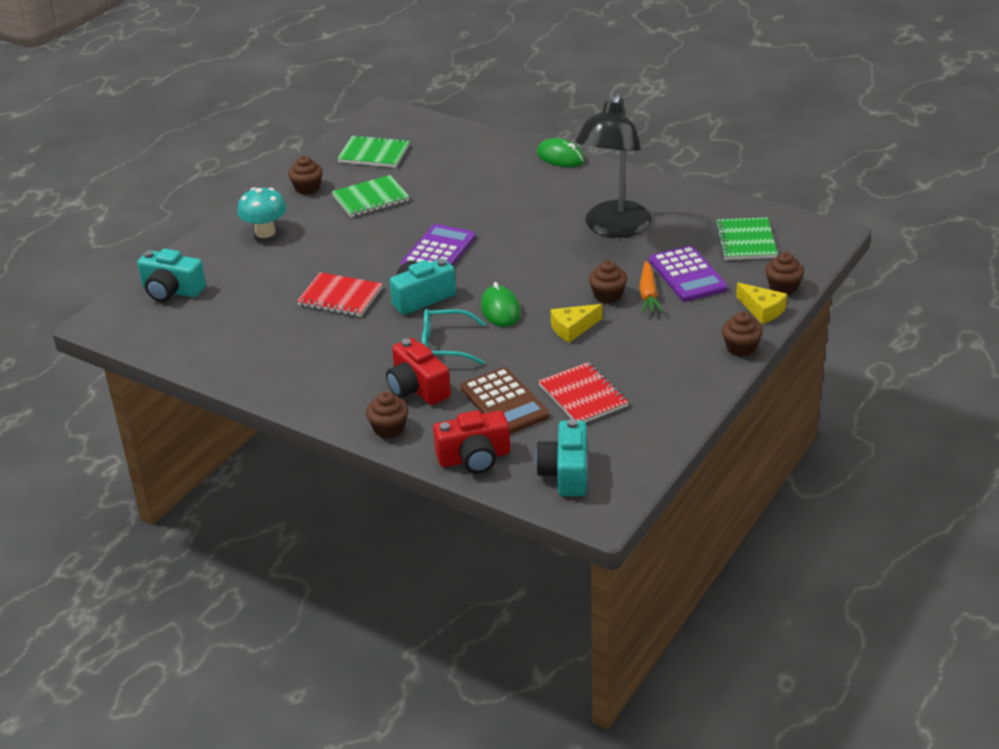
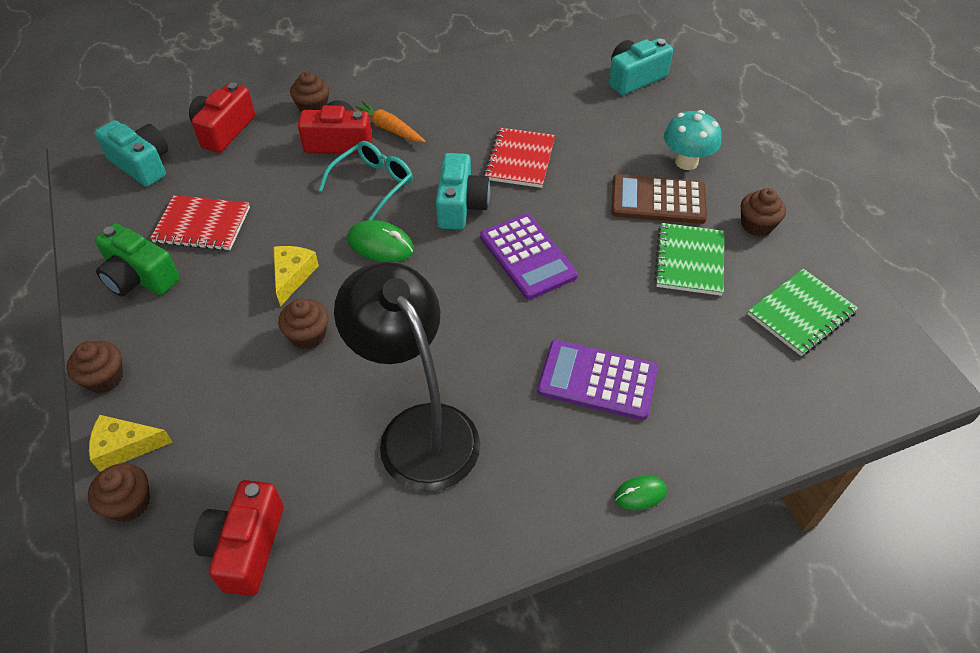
camera: 125 degrees right, 15 degrees up
(340, 297) = (520, 160): red notebook -> red notebook turned 45 degrees counterclockwise
(504, 402) = (258, 177): brown calculator -> brown calculator (658, 200)
(560, 157) = (640, 494): green mouse -> green mouse, size x0.61
(648, 294) = (270, 369): orange carrot -> orange carrot (388, 128)
(661, 390) = (140, 277): none -> green camera
(687, 275) = (258, 429): purple calculator -> purple calculator (597, 380)
(746, 241) = (246, 547): green notebook -> red camera

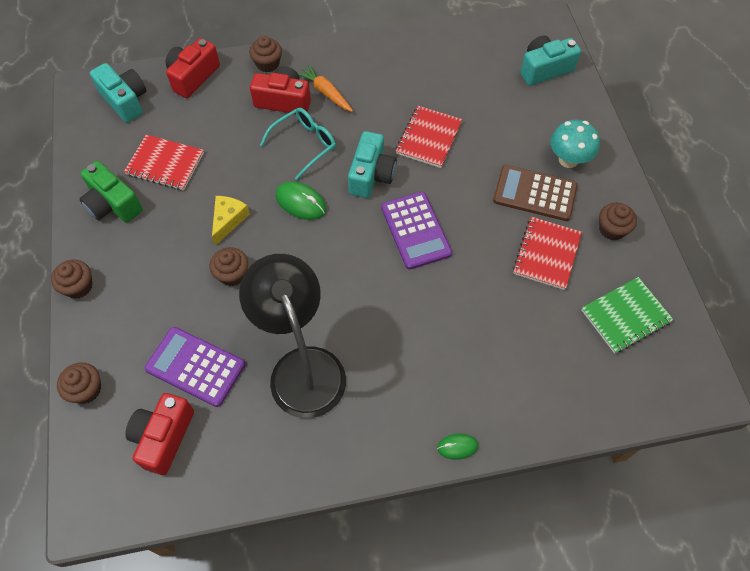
camera: 10 degrees right, 10 degrees up
(125, 447) = (88, 345): yellow cheese -> none
(597, 380) = (447, 348): purple calculator -> purple calculator (195, 366)
(689, 261) = (546, 254): green notebook -> red notebook

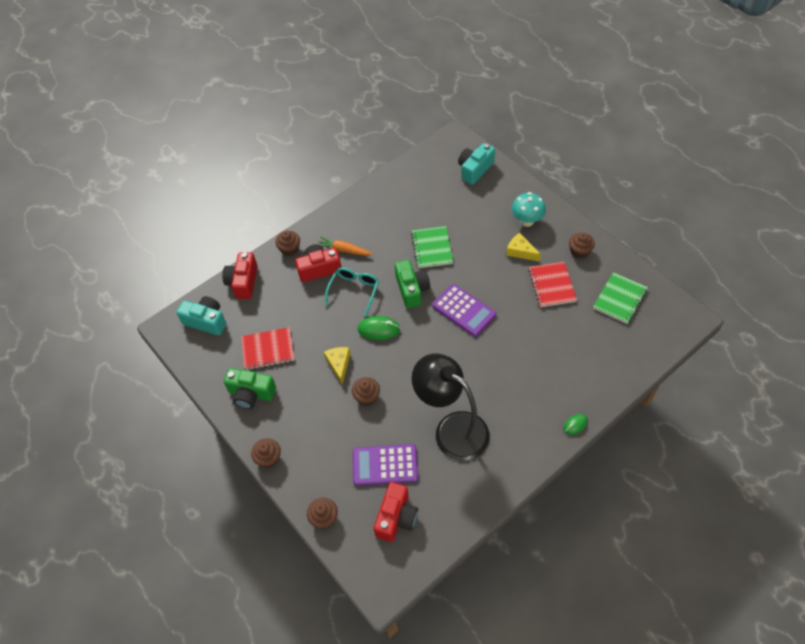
camera: 25 degrees left, 5 degrees down
(164, 437) = (396, 517): red camera -> red camera turned 150 degrees counterclockwise
(371, 175) = (412, 289): turquoise camera -> green camera
(428, 138) = (432, 248): red notebook -> green notebook
(535, 193) = (520, 251): brown calculator -> yellow cheese

